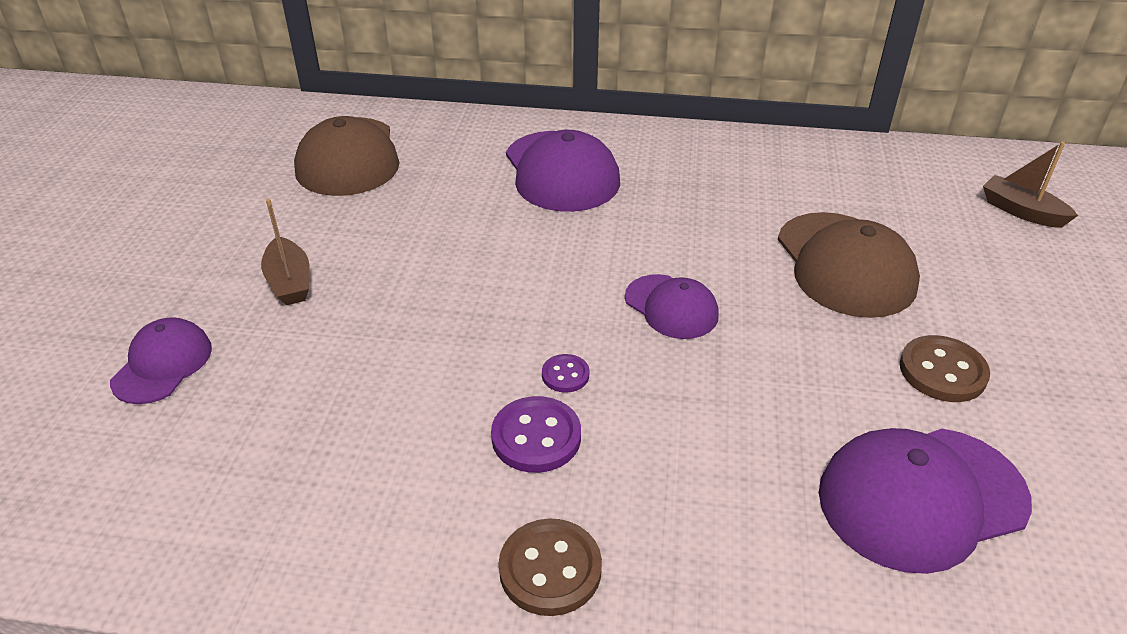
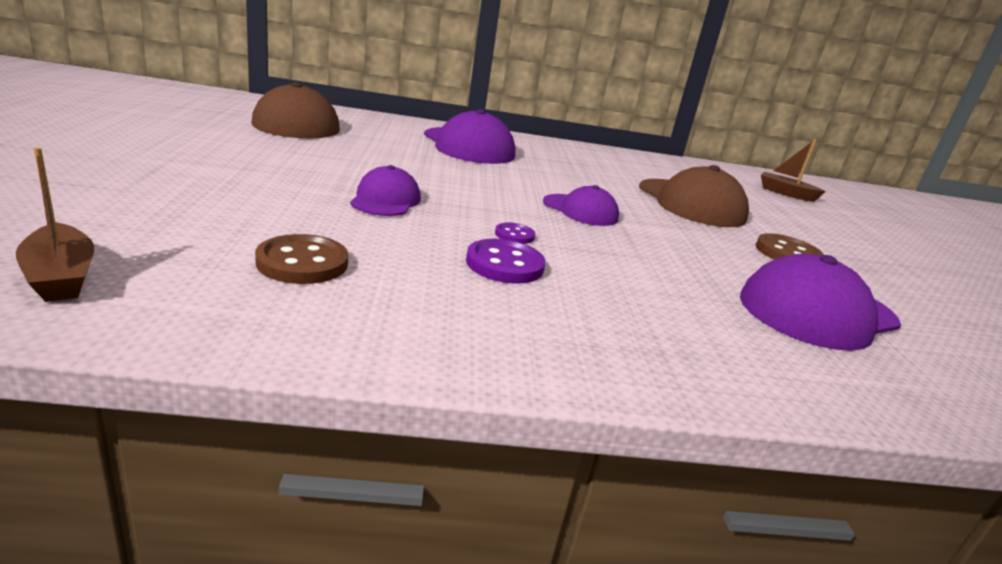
camera: 15 degrees left, 15 degrees down
(162, 364) = (137, 202): purple cap -> purple cap (385, 200)
(289, 282) = (258, 171): brown boat -> brown boat (61, 277)
(550, 569) = (551, 338): brown button -> brown button (302, 263)

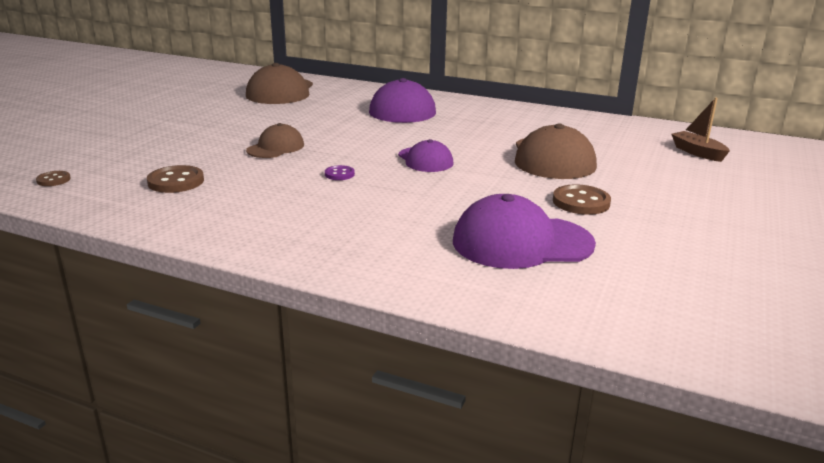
camera: 30 degrees right, 0 degrees up
(61, 277) = (53, 180): brown boat -> brown button
(385, 200) = (276, 147): purple cap -> brown cap
(505, 264) = (303, 191): purple button -> none

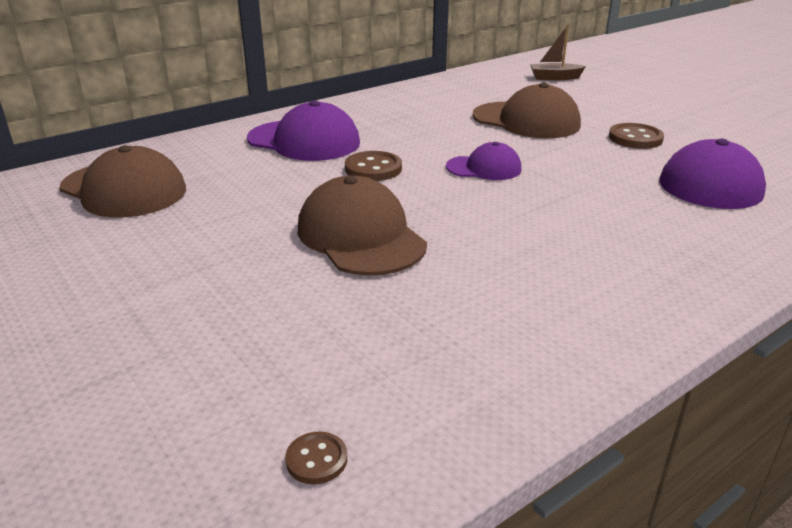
camera: 60 degrees left, 5 degrees up
(176, 181) = (428, 331): brown button -> brown button (373, 169)
(276, 147) = (360, 236): brown cap -> brown cap, size x1.69
(339, 174) = (490, 218): purple button -> none

